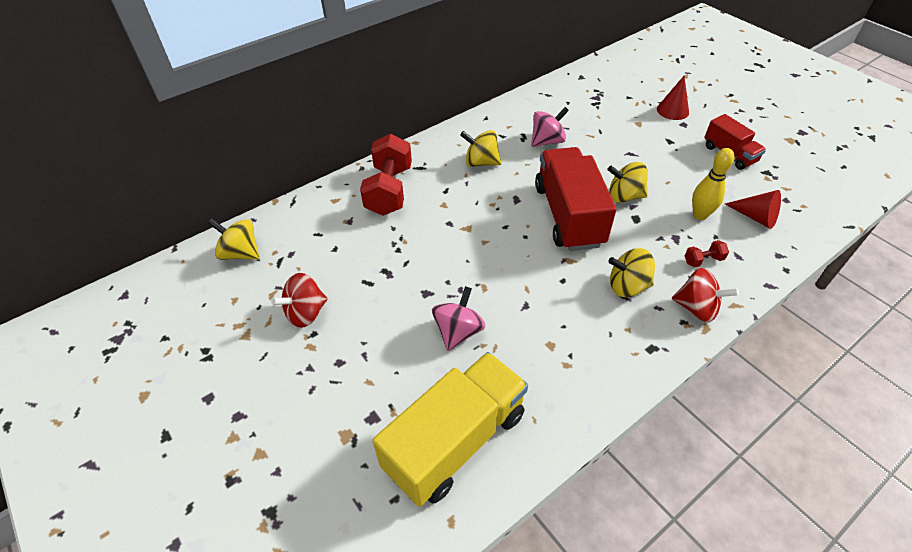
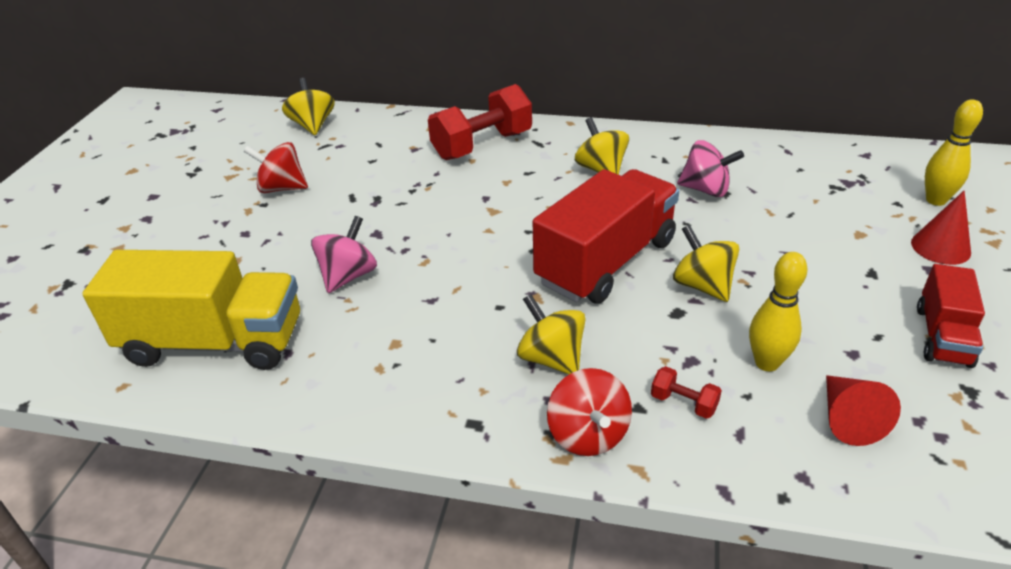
camera: 50 degrees right, 10 degrees down
(458, 331) = (348, 276): pink spinning top -> pink spinning top turned 45 degrees counterclockwise
(639, 86) = (935, 200): none -> yellow bowling pin

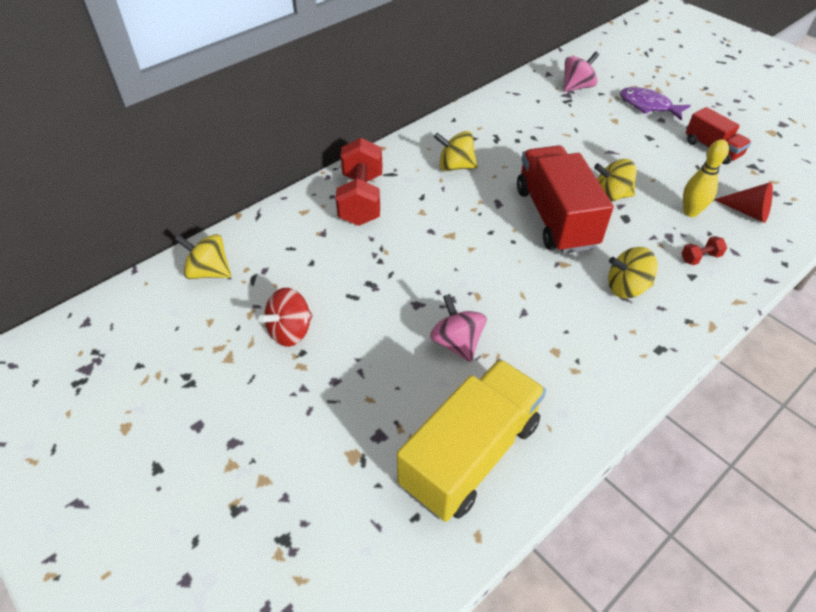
camera: 55 degrees left, 10 degrees up
(588, 434) = (700, 306): red spinning top -> none
(705, 189) = (522, 142): pink spinning top -> pink spinning top (577, 87)
(935, 200) = (610, 82): yellow bowling pin -> none
(940, 247) = (648, 106): red cone -> purple fish

